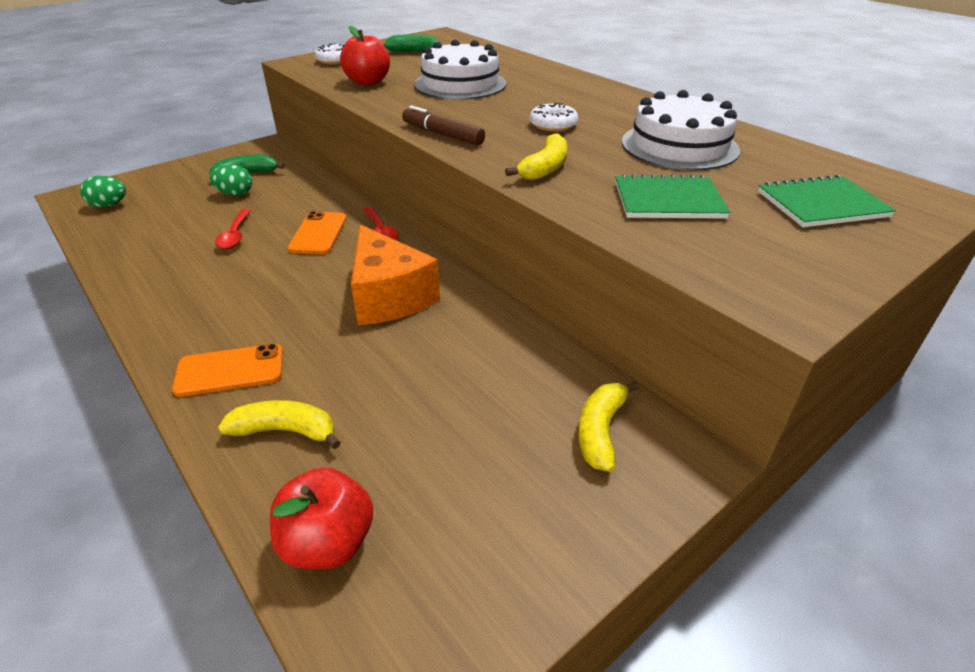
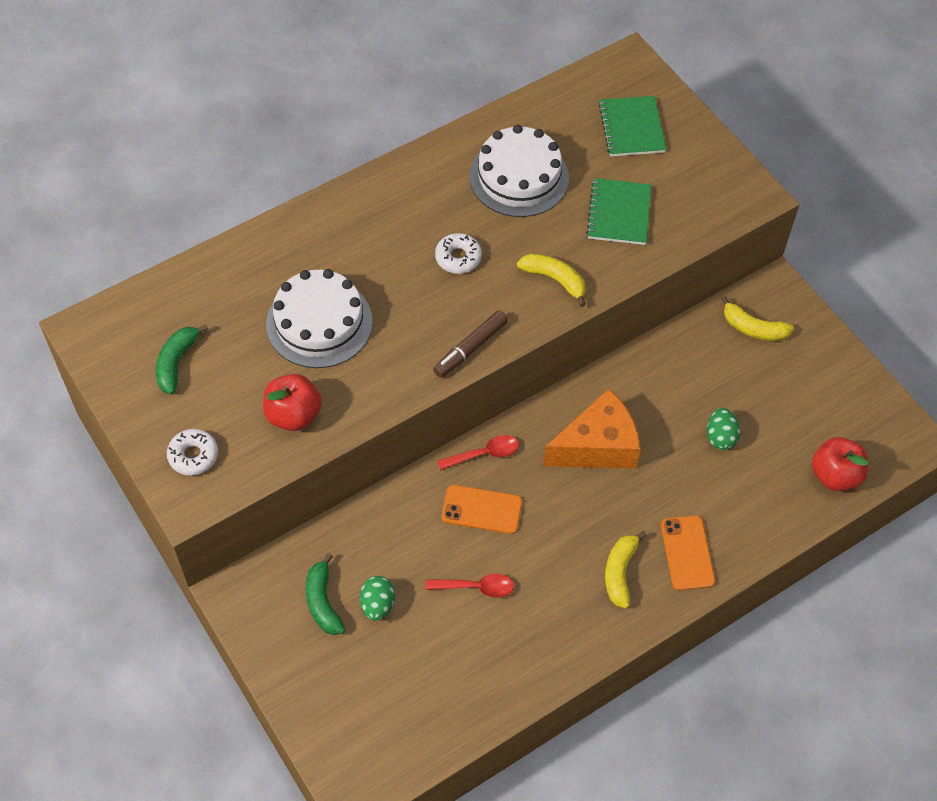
camera: 85 degrees left, 20 degrees up
(109, 205) = (387, 739): green egg -> green egg (720, 437)
(285, 430) = (750, 507): yellow banana -> yellow banana (620, 572)

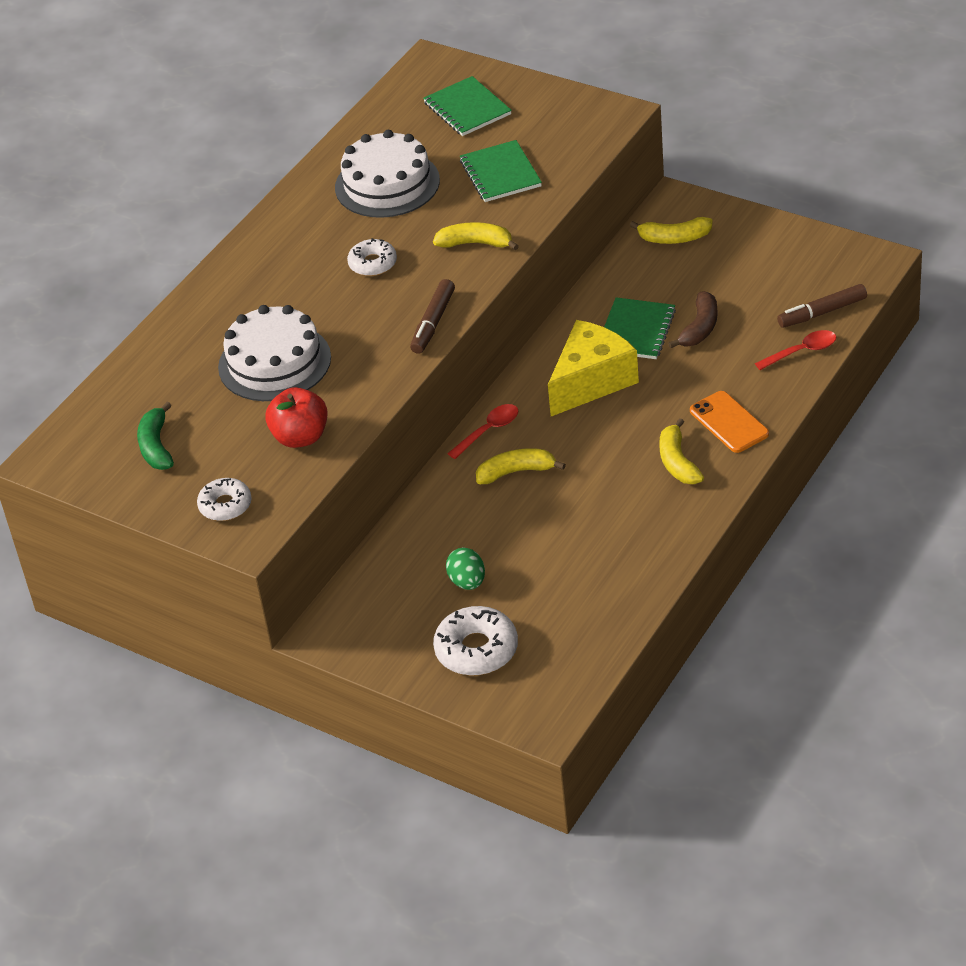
camera: 20 degrees left, 15 degrees down
(323, 602) = (413, 602): green banana -> none
(344, 680) = (476, 649): none -> white donut
(476, 587) = (552, 529): red spoon -> red spoon (802, 351)
(482, 510) = (516, 472): orange phone -> yellow banana
(597, 446) = (591, 381): orange cheese -> yellow cheese
(665, 412) = (636, 331): none -> green notebook
(720, 437) = (700, 328): green egg -> brown banana
(835, 475) = (822, 312): red apple -> brown marker

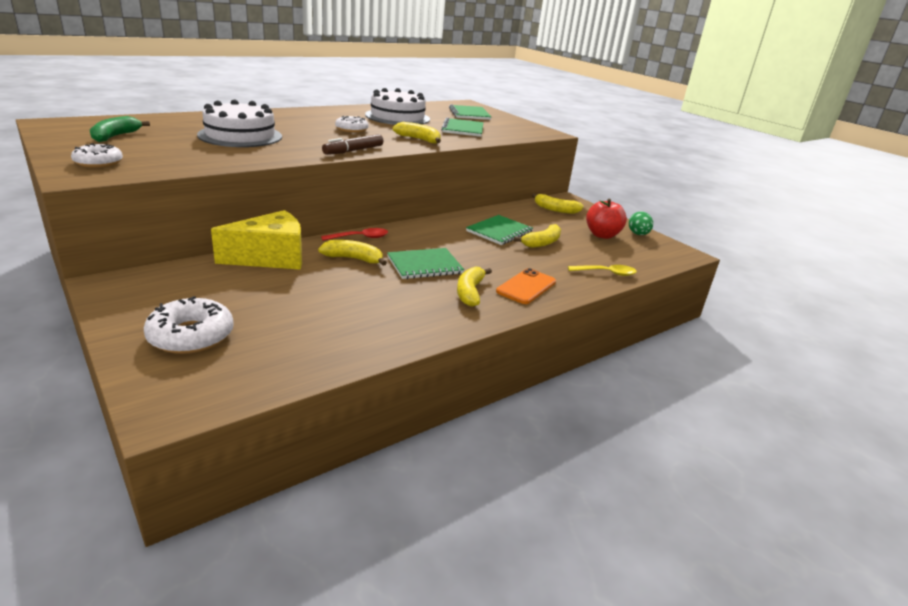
camera: 15 degrees right, 15 degrees down
(300, 437) = (199, 157): red apple -> red apple (602, 235)
(467, 582) = (245, 296): green egg -> green egg (638, 234)
(591, 381) = (449, 240): yellow cheese -> yellow cheese (270, 257)
(599, 442) = (424, 265): none -> green notebook
(700, 328) = (542, 243): brown banana -> yellow banana
(729, 422) = (526, 287): orange phone -> orange phone turned 45 degrees clockwise
(802, 351) = (606, 273): red spoon -> yellow spoon
(822, 312) = (632, 262): brown marker -> none

